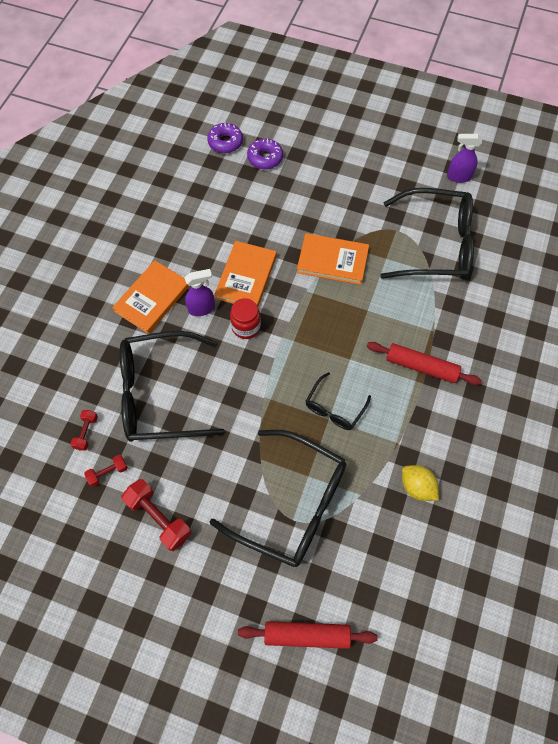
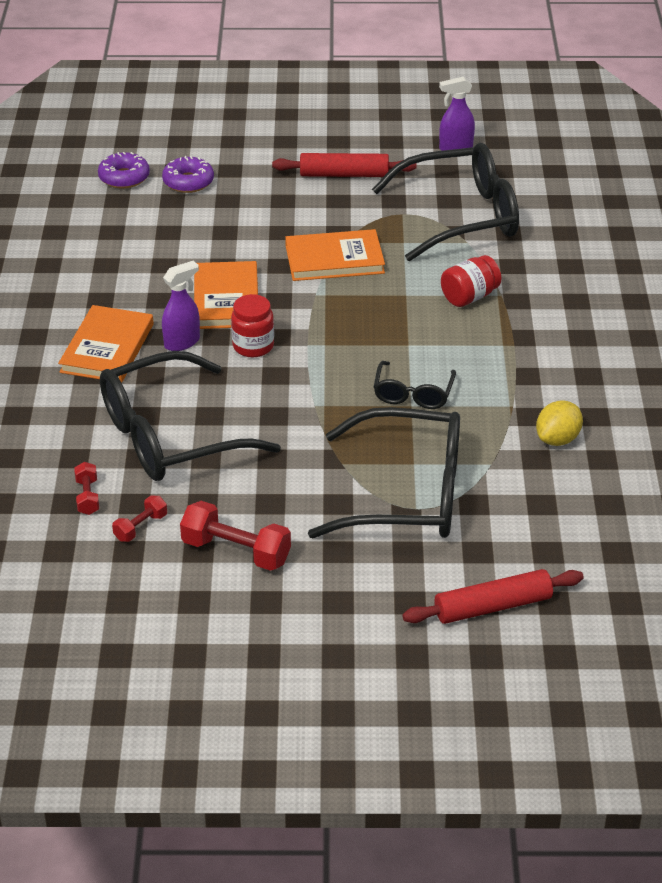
camera: 20 degrees left, 25 degrees down
(410, 325) = (469, 297): none -> red jar
(417, 487) = (557, 439): yellow lemon -> yellow lemon turned 75 degrees counterclockwise
(421, 366) = (503, 330): red rolling pin -> red rolling pin (344, 174)

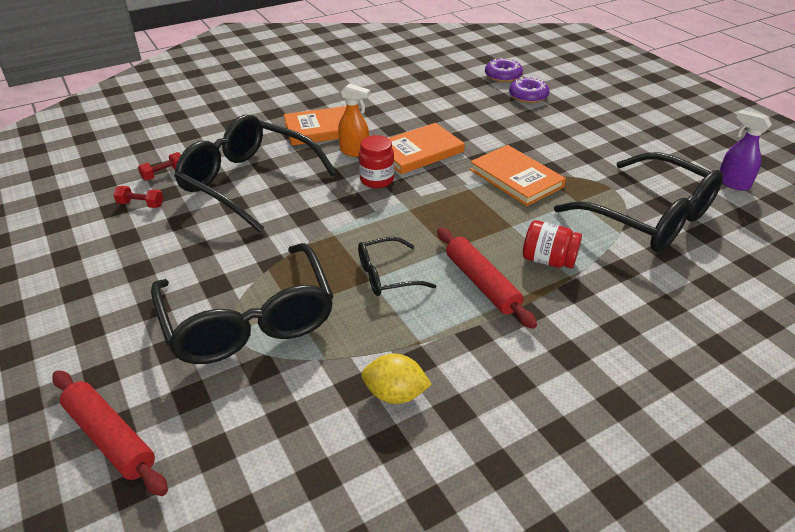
camera: 60 degrees right, 0 degrees up
(182, 342) = (355, 152): purple spray bottle -> orange spray bottle
(236, 551) = (131, 255): red dumbbell -> none
(344, 174) = (622, 147): red rolling pin -> red rolling pin (482, 283)

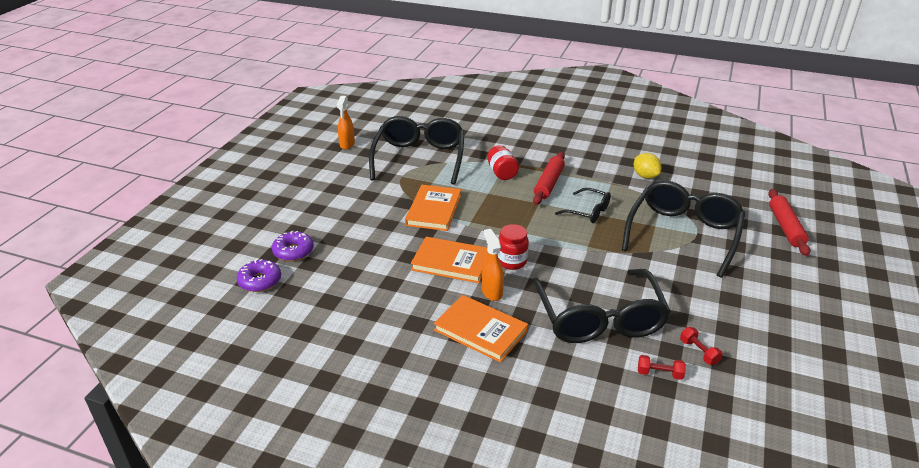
camera: 130 degrees left, 5 degrees down
(732, 183) = (347, 144): purple spray bottle -> orange spray bottle

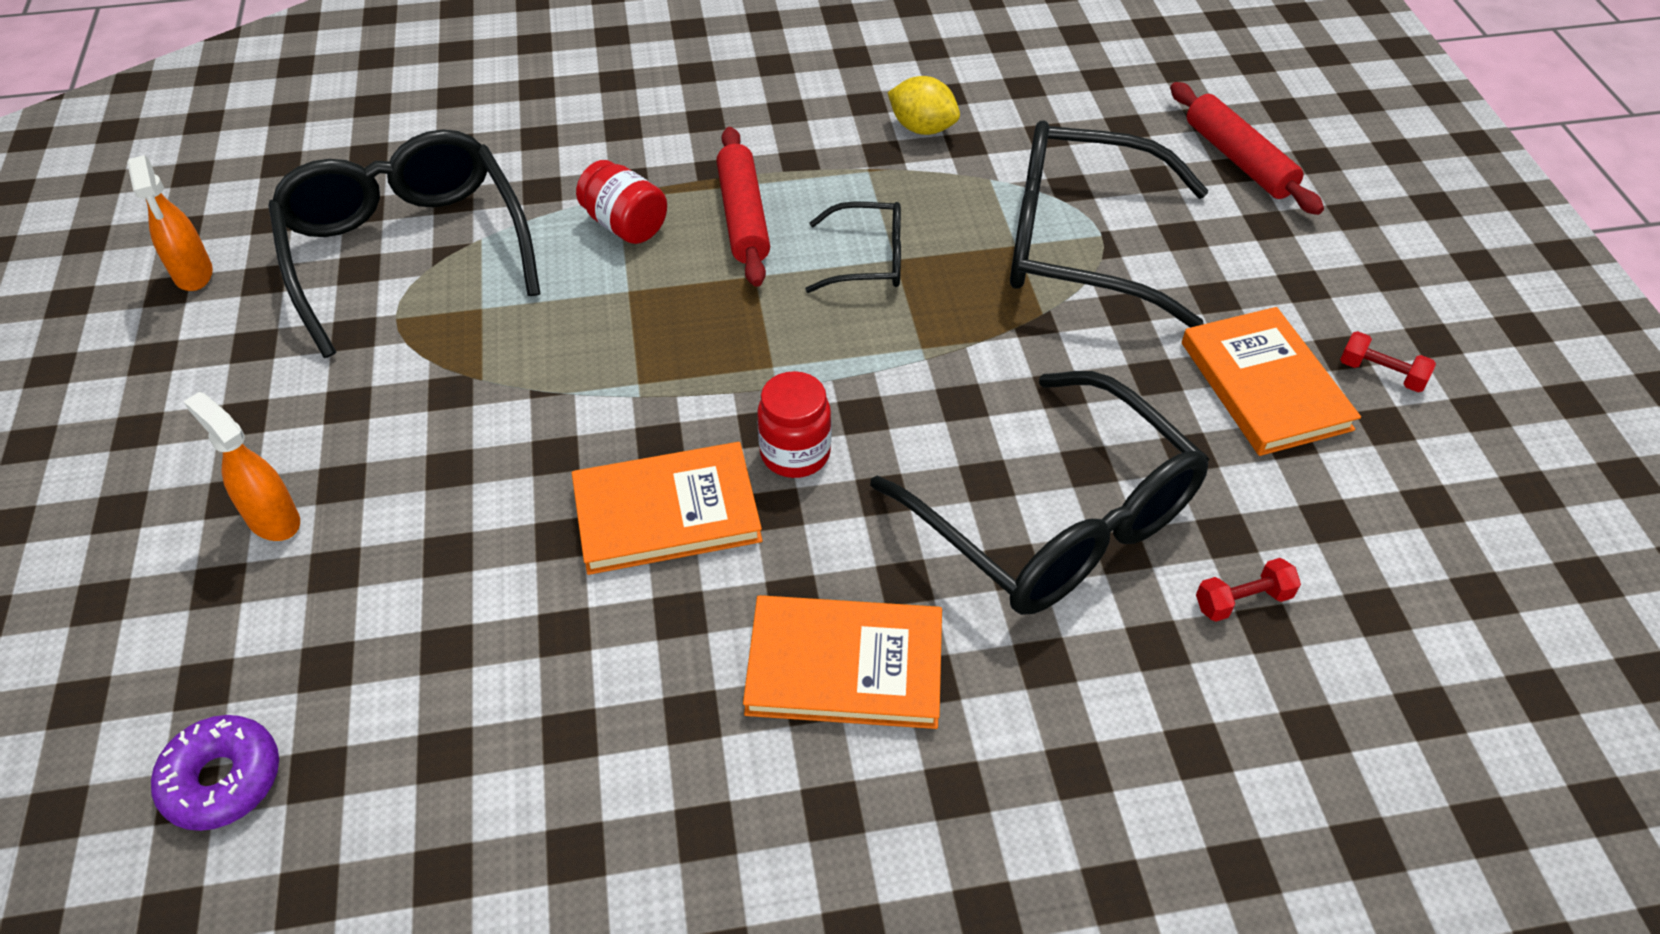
camera: 30 degrees left, 15 degrees up
(293, 251) = (256, 649): purple donut -> none
(433, 210) = (534, 385): orange book -> orange book (1264, 385)
(492, 292) = (804, 553): orange spray bottle -> orange spray bottle (273, 519)
(683, 234) = (1078, 244): black glasses -> black glasses turned 75 degrees counterclockwise
(699, 352) = (1276, 515): red dumbbell -> red dumbbell (1381, 374)

